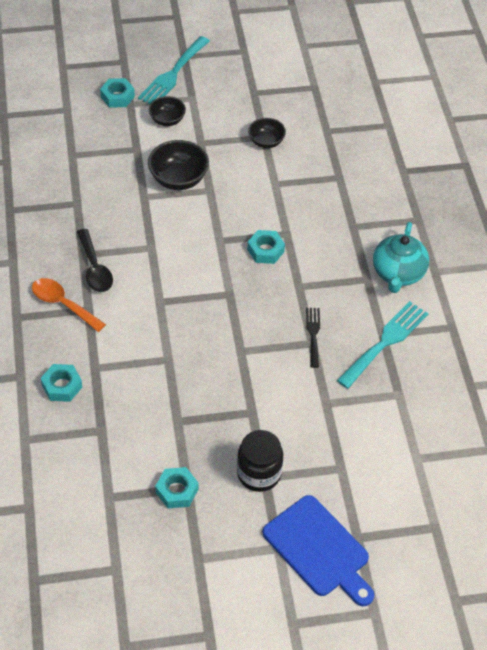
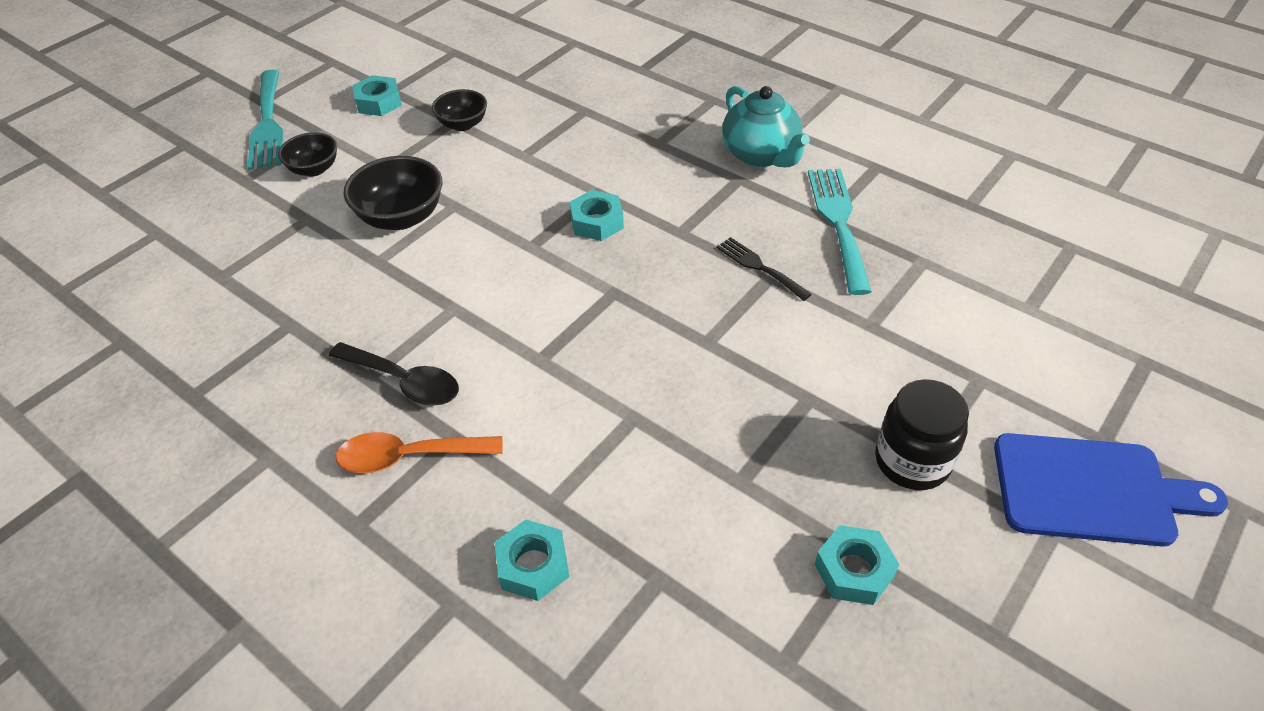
camera: 40 degrees left, 5 degrees down
(117, 97) = (217, 182): turquoise nut -> turquoise nut (378, 102)

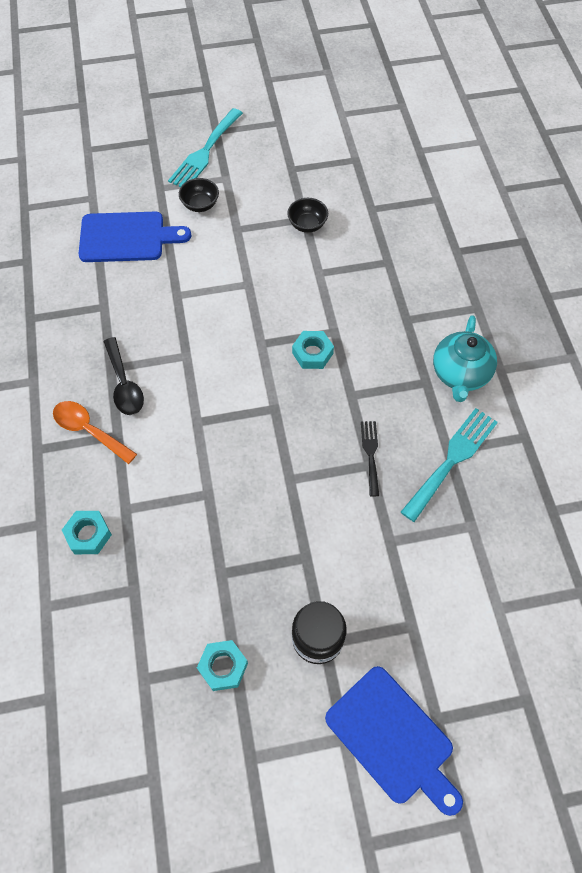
camera: 40 degrees right, 15 degrees up
(248, 244) = (127, 237): none -> blue cutting board
(378, 102) = (276, 174): turquoise nut -> none
(401, 217) = (214, 273): black bowl -> none

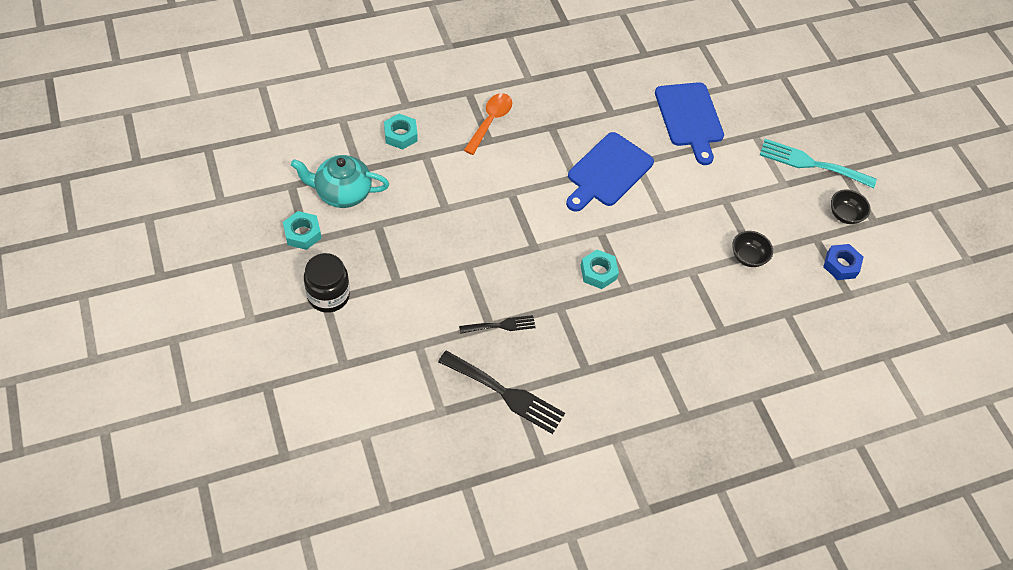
camera: 75 degrees right, 5 degrees down
(124, 384) = (537, 138): black spoon -> none
(200, 205) = (744, 167): black bowl -> black bowl (844, 215)
(324, 157) = (841, 265): none -> blue nut
(393, 738) = (251, 354): blue cutting board -> blue cutting board (607, 172)
(452, 459) = (506, 394): turquoise fork -> black fork
(460, 374) = (602, 400): turquoise teapot -> turquoise teapot (342, 193)

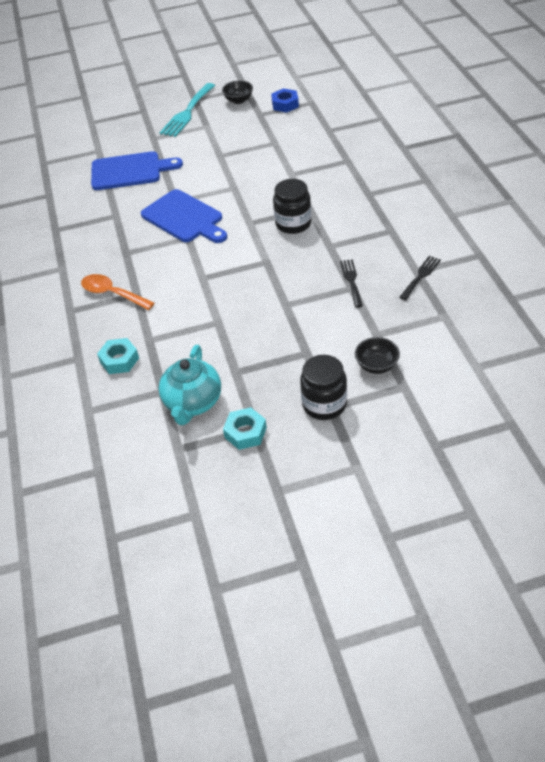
camera: 75 degrees left, 10 degrees down
(506, 394) = (421, 276): black fork -> black fork, size x0.58
(598, 272) = (293, 224): turquoise nut -> black jar
(748, 257) = (277, 146): black bowl -> black bowl (376, 365)

